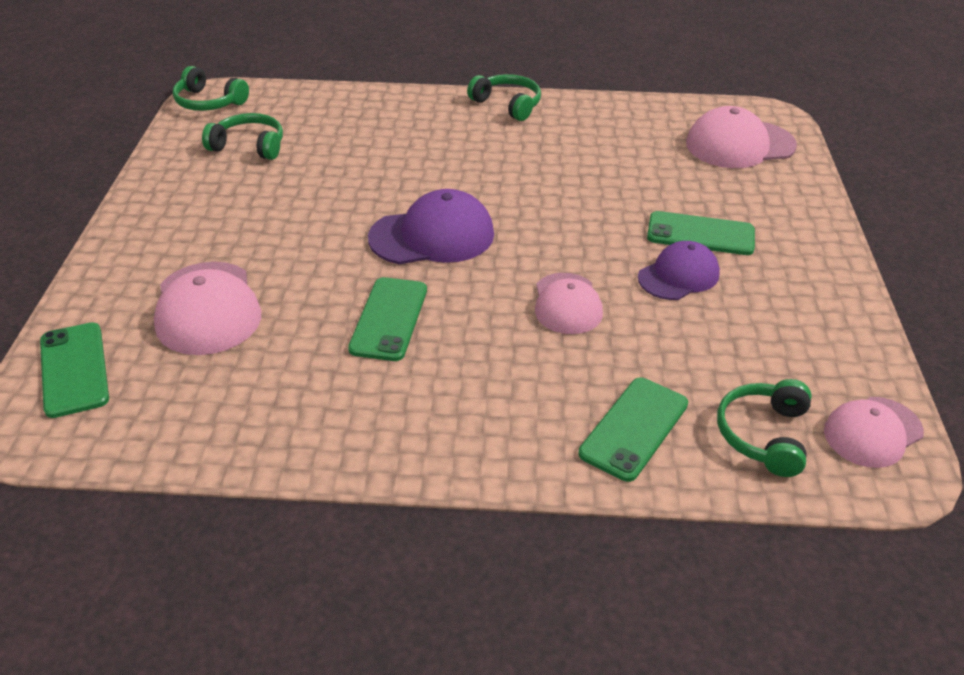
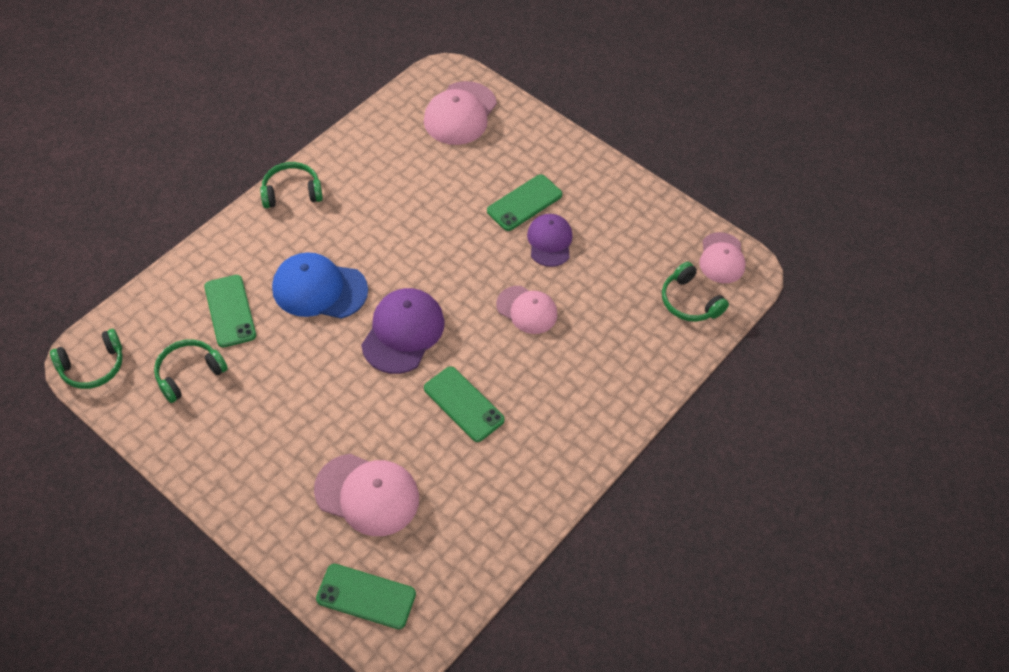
camera: 55 degrees left, 15 degrees up
(421, 166) = (319, 289): none -> blue cap
(634, 428) = (643, 350): green phone -> green phone (230, 311)

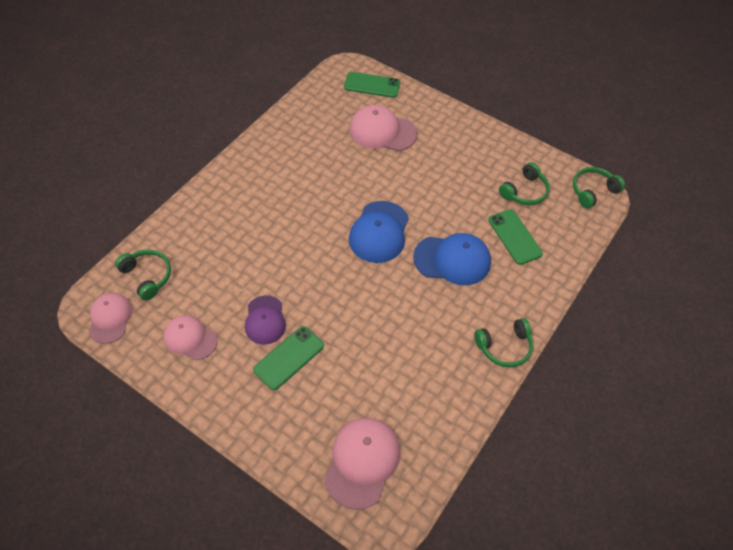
camera: 175 degrees right, 0 degrees up
(403, 332) = (379, 232): purple cap -> blue cap
(463, 404) = (327, 187): green phone -> none
(527, 310) = (283, 257): pink cap -> pink cap (190, 338)

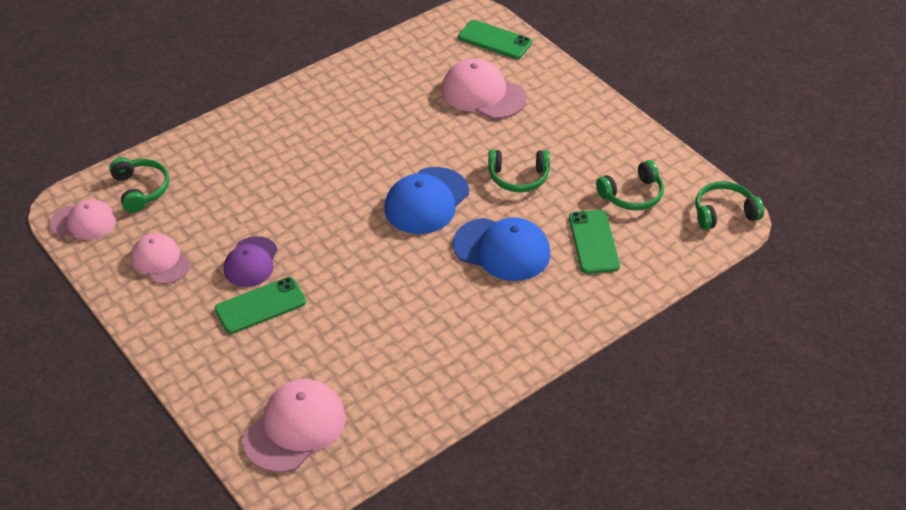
camera: 20 degrees right, 10 degrees down
(110, 318) = (83, 222): pink cap -> pink cap turned 75 degrees clockwise
(504, 347) = (520, 355): green headphones -> green headphones (518, 177)

